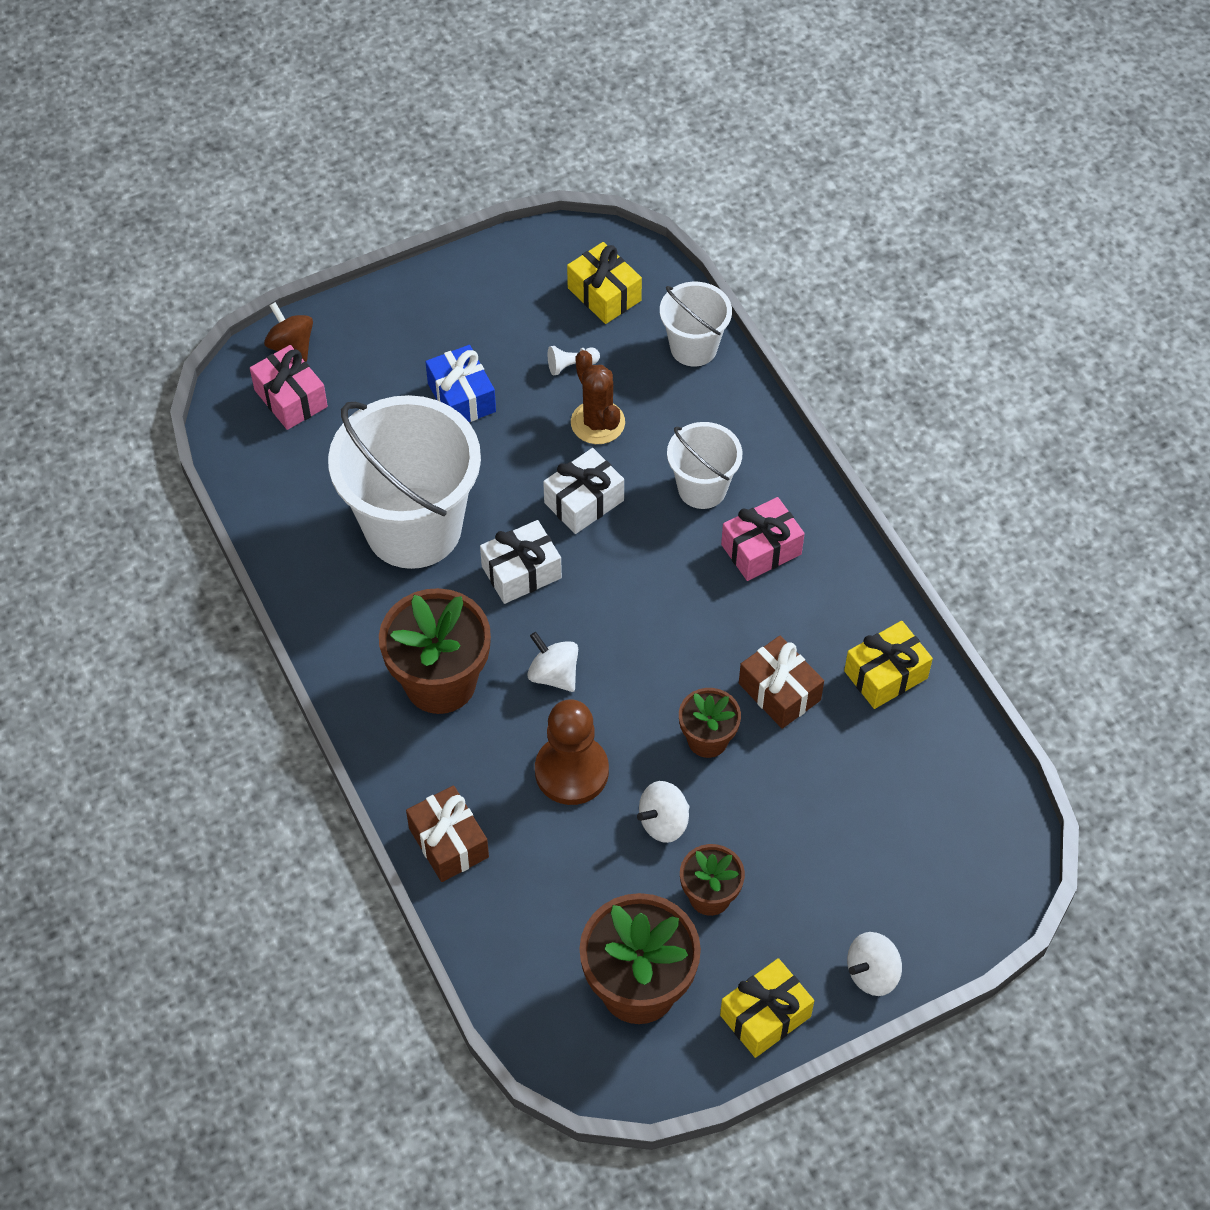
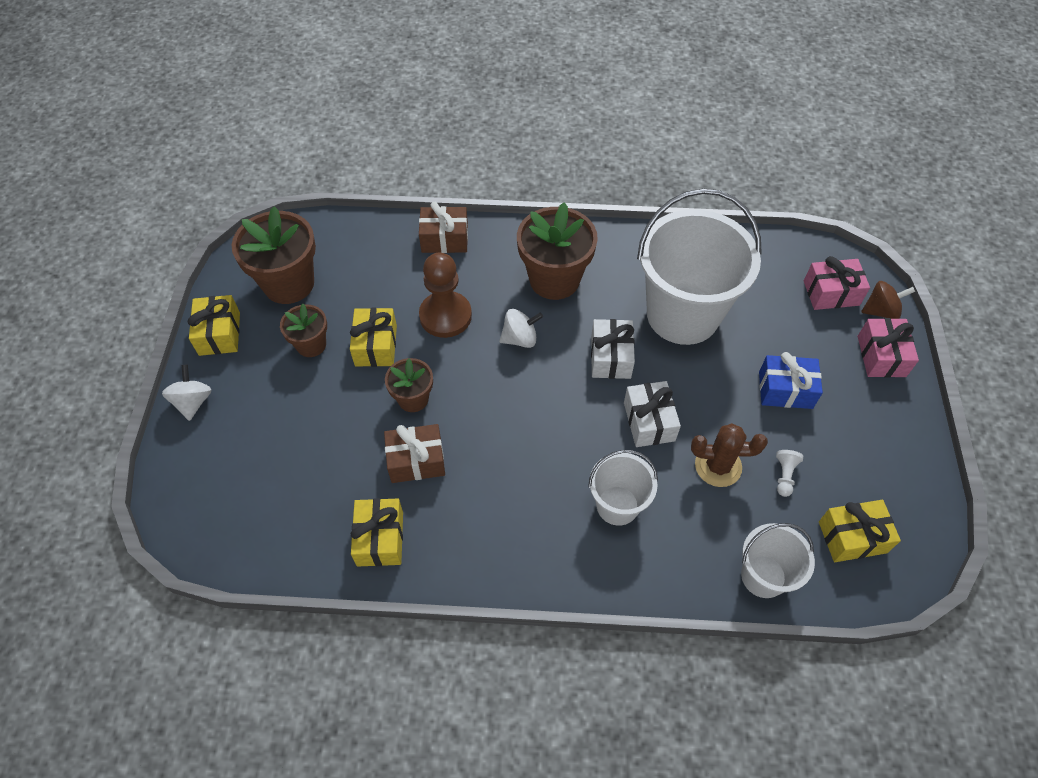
camera: 120 degrees right, 0 degrees up
(663, 822) = (376, 345): white spinning top -> yellow gift
(761, 549) = (538, 515): pink gift -> pink gift (881, 356)

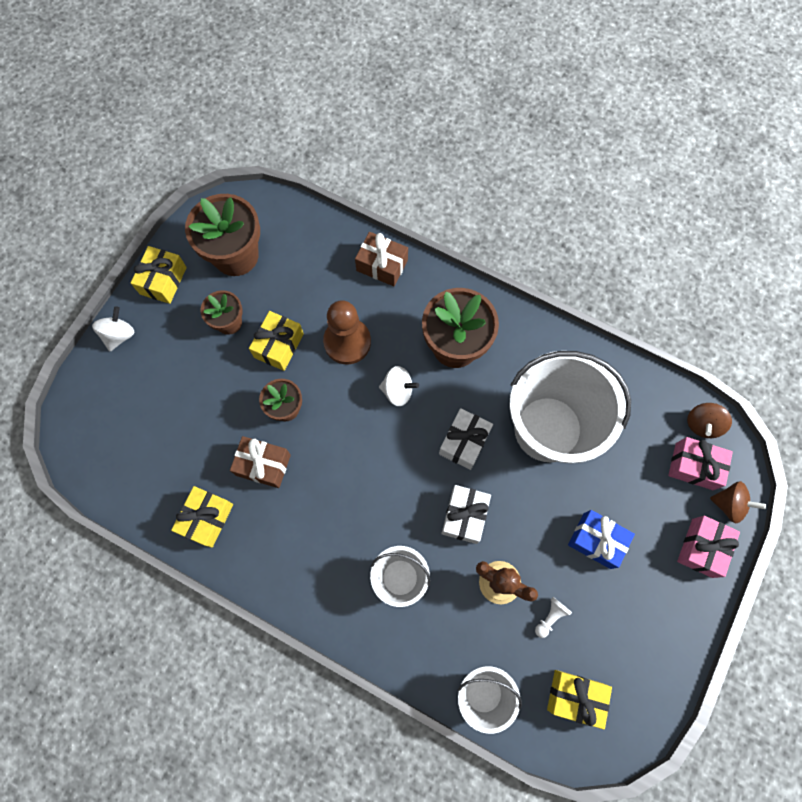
camera: 25 degrees right, 15 degrees up
(816, 257) = (702, 424): none -> brown spinning top

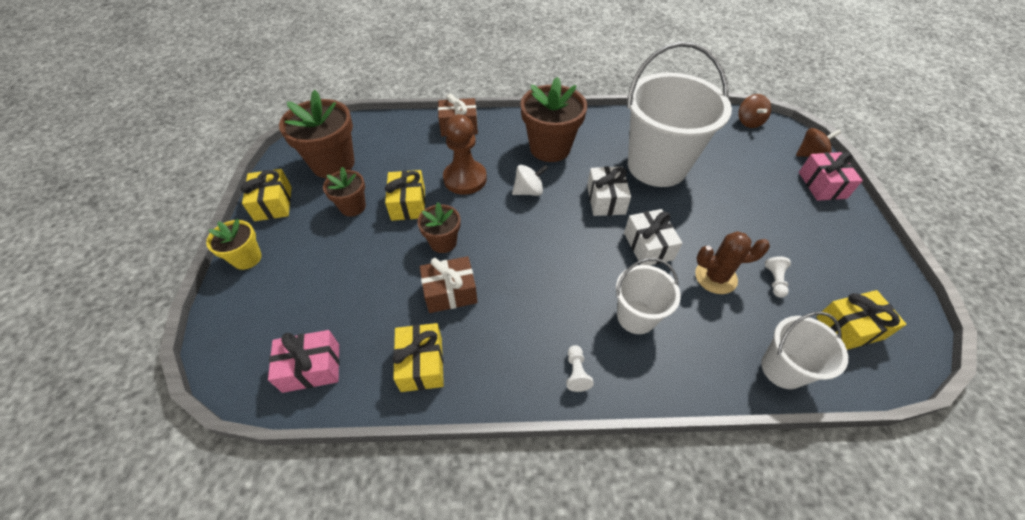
camera: 30 degrees left, 20 degrees down
(119, 335) = (247, 258): white spinning top -> yellow flower pot
(317, 596) = (576, 372): none -> white pawn
(596, 540) = (754, 214): blue gift -> none
(694, 466) = (768, 144): pink gift -> pink gift (311, 368)

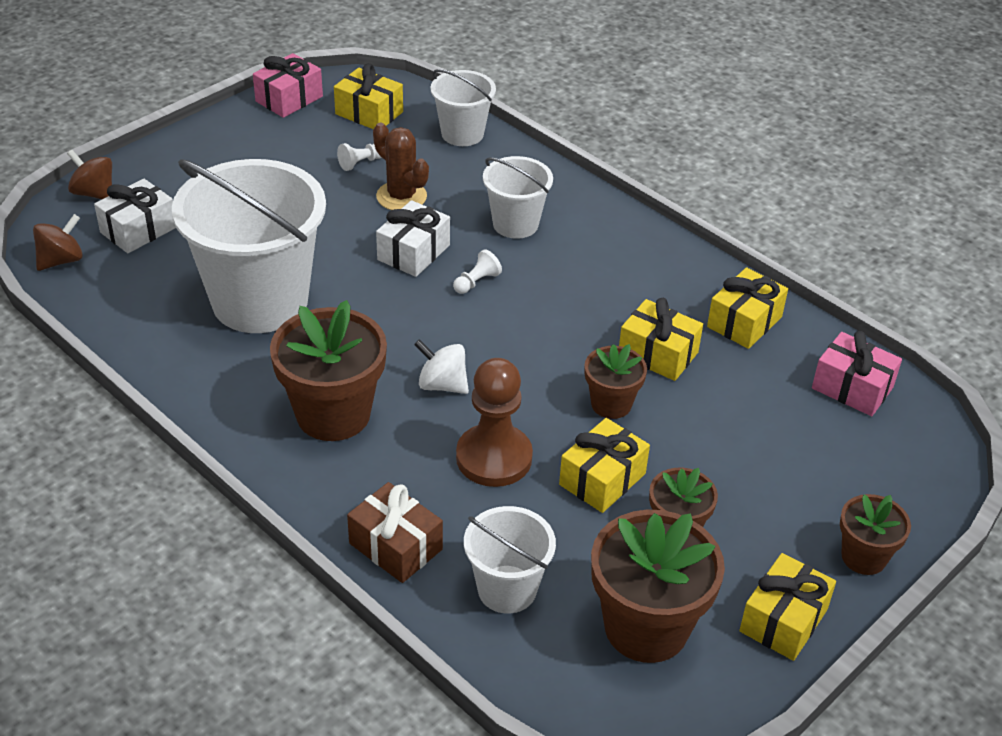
camera: 135 degrees left, 10 degrees down
(247, 258) = (863, 557): yellow flower pot -> brown flower pot
(401, 141) = (507, 589): none -> white bucket
(450, 292) = (658, 354): brown gift -> yellow gift
(576, 372) = (619, 231): white pawn -> white pawn (476, 282)
(606, 200) = (377, 314): white gift -> white gift (138, 230)
(822, 185) = (155, 171): pink gift -> pink gift (289, 99)

